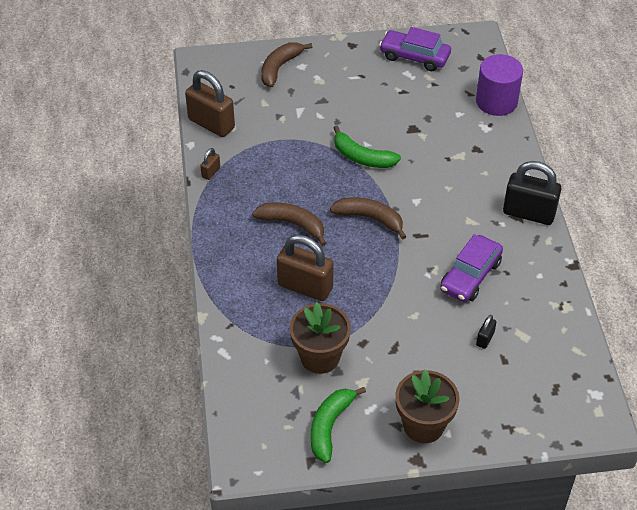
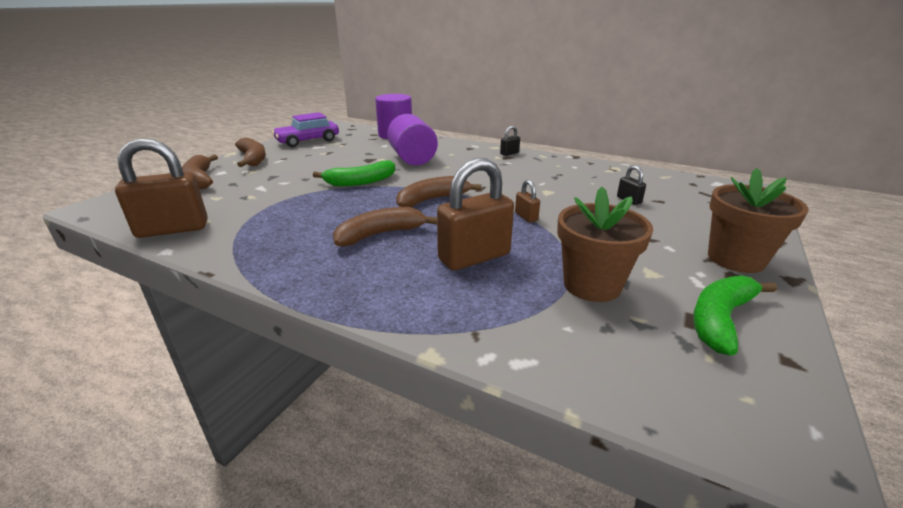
camera: 55 degrees left, 20 degrees down
(211, 172) = (227, 253): brown padlock -> brown padlock (526, 217)
(330, 426) = (720, 319): green banana -> green banana turned 75 degrees clockwise
(341, 60) = (253, 159): none -> brown banana
(444, 155) = (412, 158): none -> purple cylinder
(470, 276) = (549, 185): purple car -> none
(529, 213) = (509, 153): black padlock -> black padlock, size x0.45

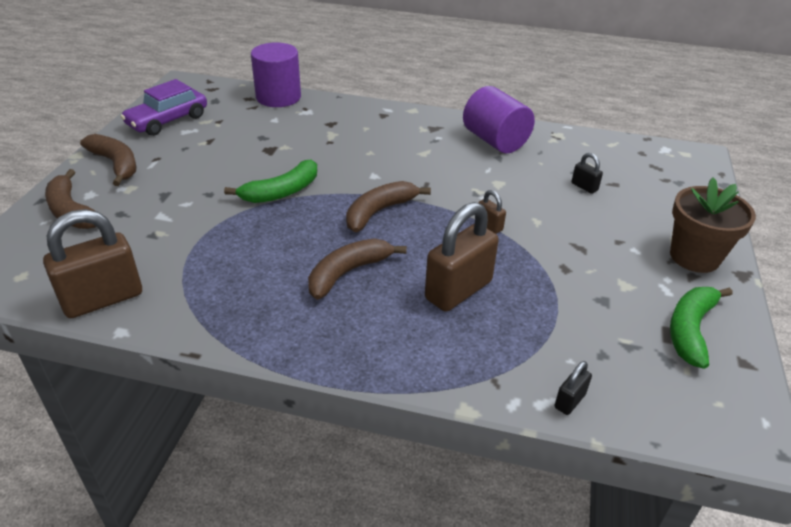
camera: 15 degrees left, 10 degrees up
(412, 158) = (323, 142): purple cylinder -> purple cylinder (495, 141)
(509, 153) = (434, 121): black padlock -> black padlock (569, 401)
(592, 285) = (578, 309): brown flower pot -> none

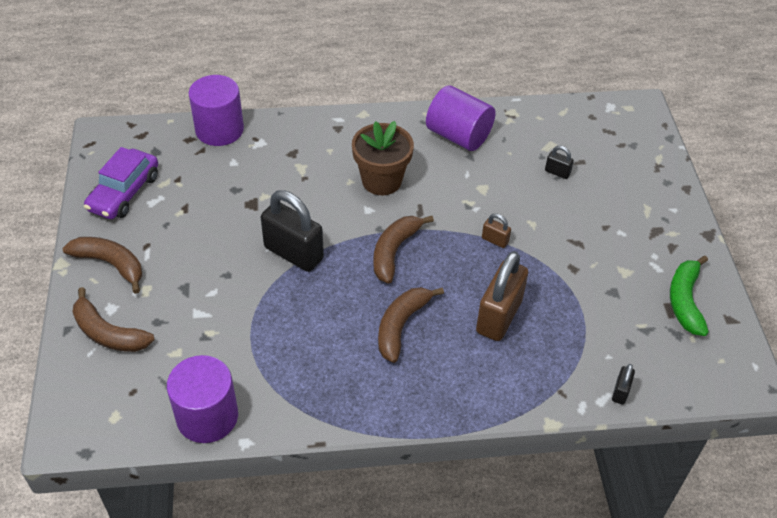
camera: 20 degrees left, 10 degrees up
(103, 299) = (207, 416): brown padlock -> purple cylinder
(281, 192) = (293, 253): green banana -> black padlock
(694, 257) = (668, 226): brown flower pot -> brown flower pot (381, 181)

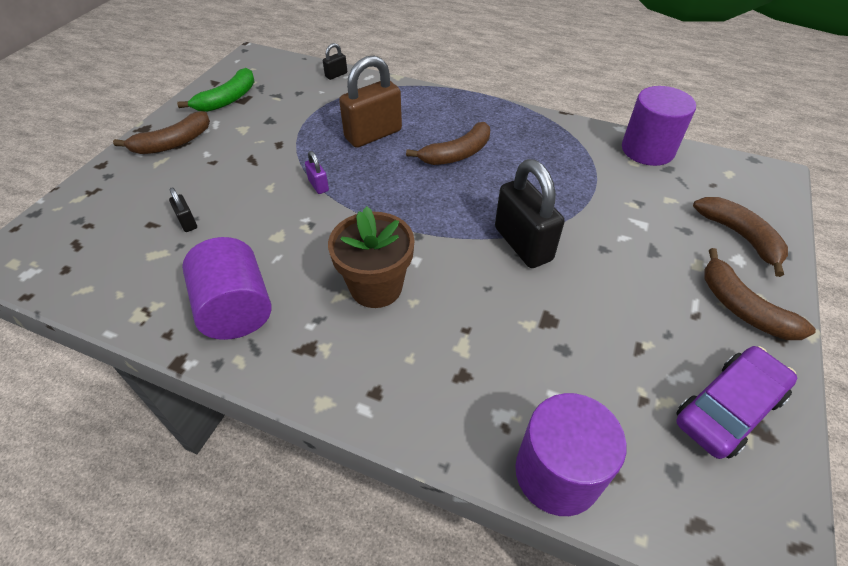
camera: 150 degrees left, 0 degrees up
(394, 251) = (419, 209): brown banana -> brown banana (173, 143)
(495, 240) = (318, 185): brown padlock -> purple padlock

